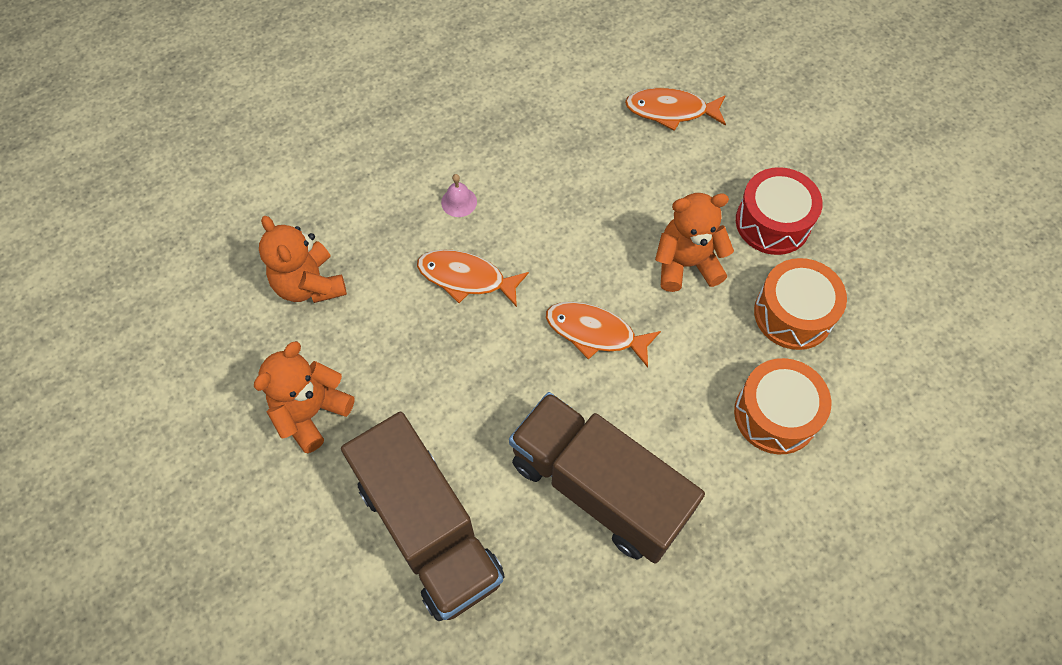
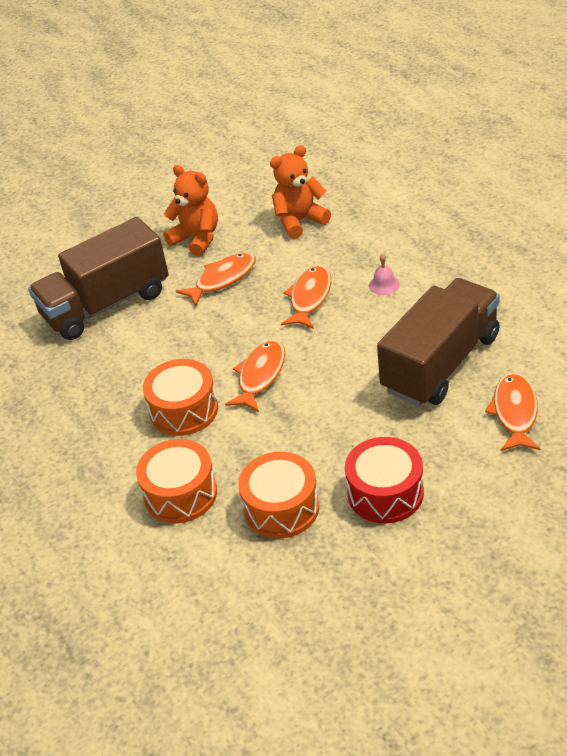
camera: 95 degrees right, 20 degrees down
(408, 377) = (222, 279): none -> orange fish
(598, 488) = (127, 386): brown truck -> brown truck (441, 363)
(645, 416) = (184, 410): none -> orange drum
(686, 264) = (332, 430): orange teddy bear -> none

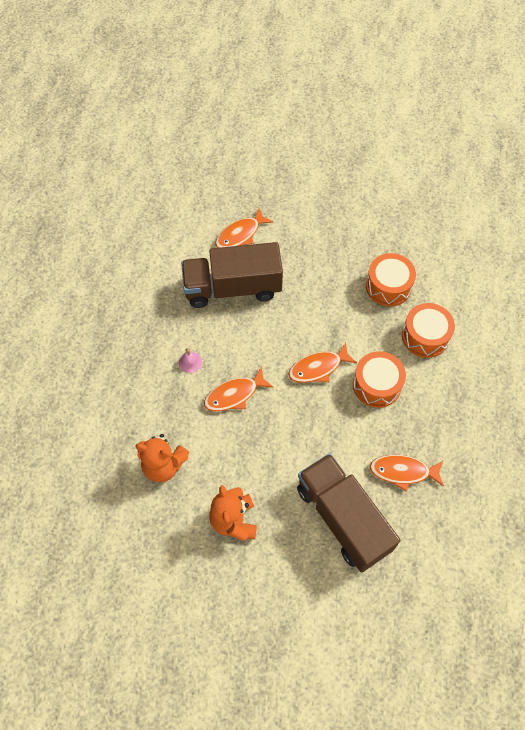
camera: 140 degrees left, 20 degrees up
(106, 304) = (343, 518): brown truck -> brown truck turned 135 degrees counterclockwise
(222, 279) = (259, 463): orange fish -> orange fish (403, 472)
(385, 493) = (339, 252): red drum -> none

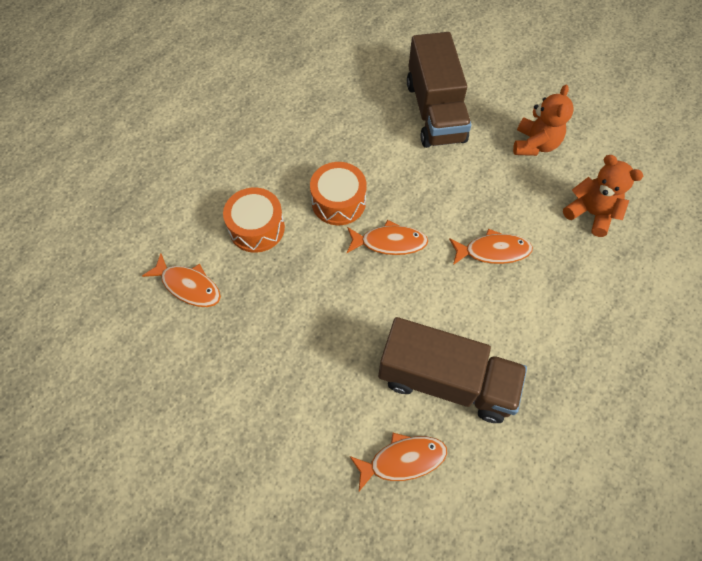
camera: 155 degrees left, 0 degrees up
(190, 362) = (531, 306): pink bell -> none
(388, 286) = (256, 300): orange drum -> none
(403, 472) = (361, 124): orange fish -> orange fish (188, 286)

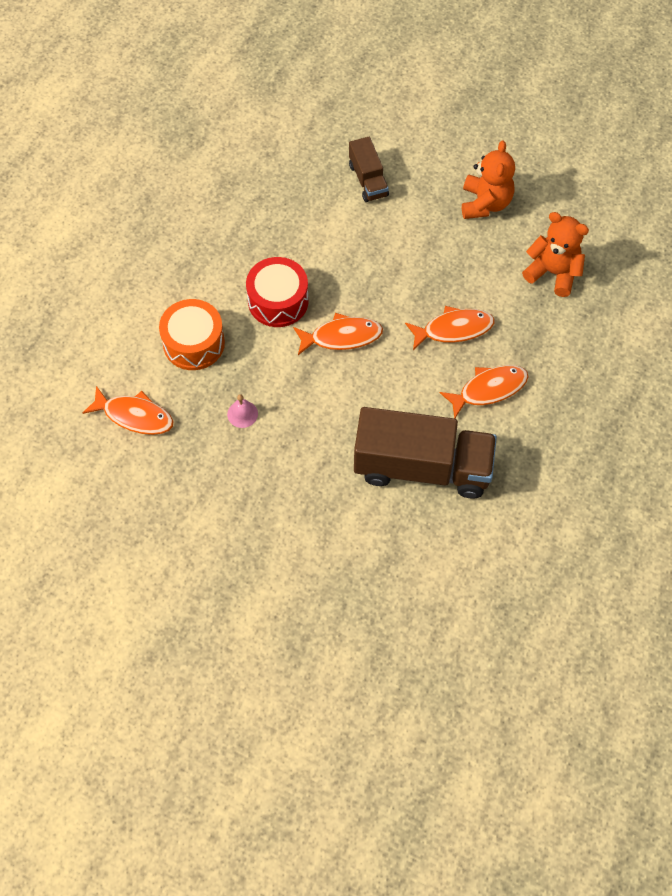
camera: 10 degrees left, 0 degrees up
(285, 300) = (242, 414): none -> pink bell
(338, 202) = (278, 301): orange drum -> red drum
(402, 460) = (391, 547): orange fish -> orange fish (488, 389)
(435, 111) = (368, 180): brown truck -> brown truck, size x0.50

